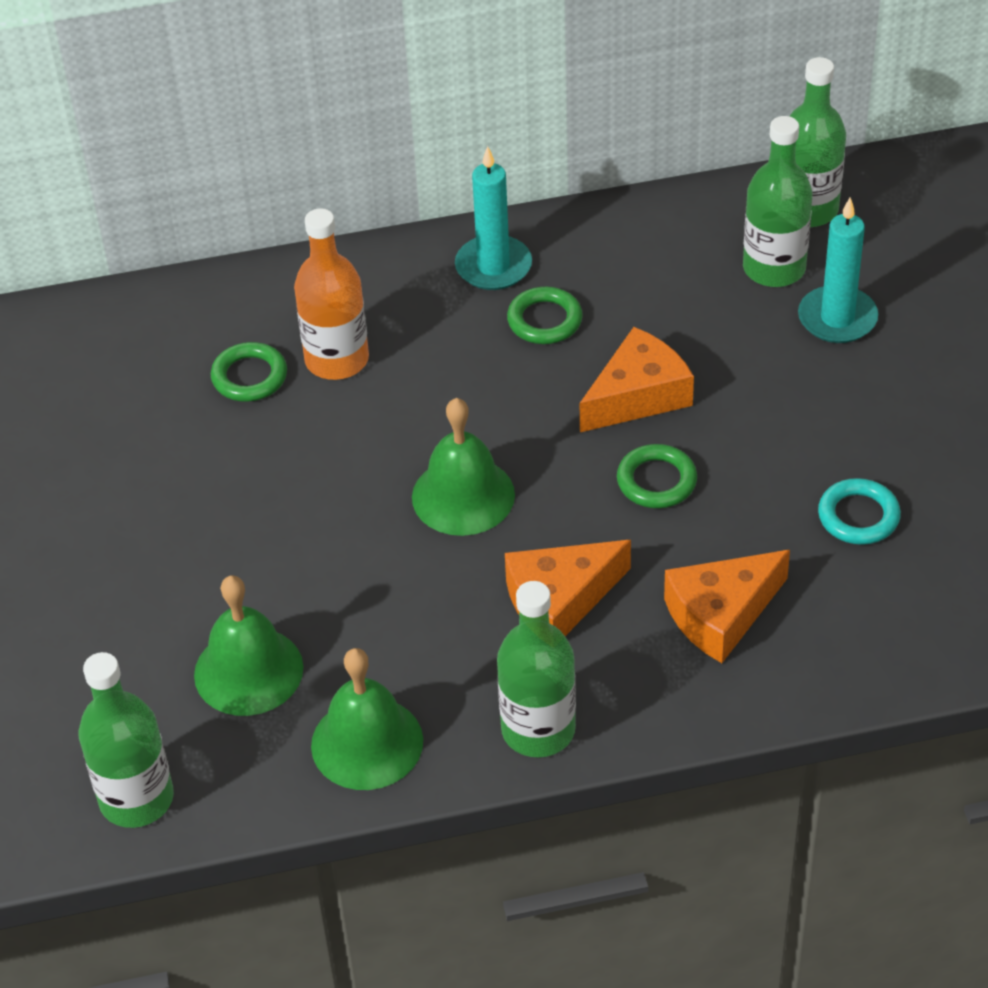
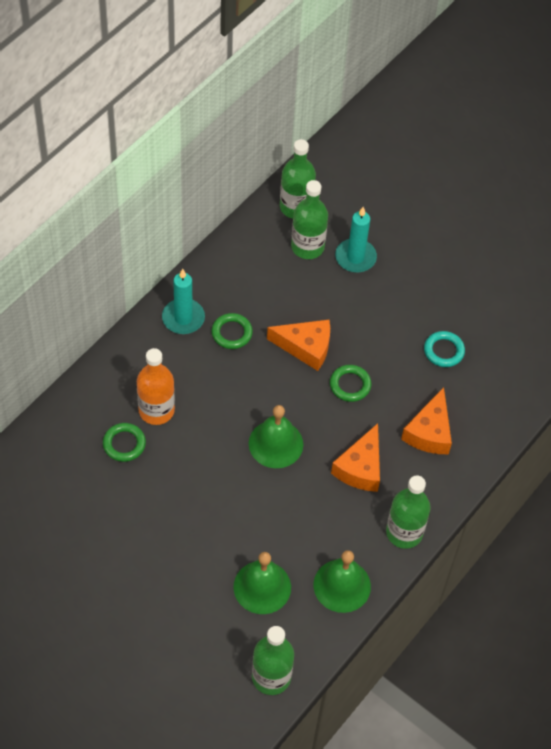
camera: 45 degrees left, 10 degrees up
(638, 395) = (306, 347): orange cheese -> orange cheese turned 90 degrees clockwise

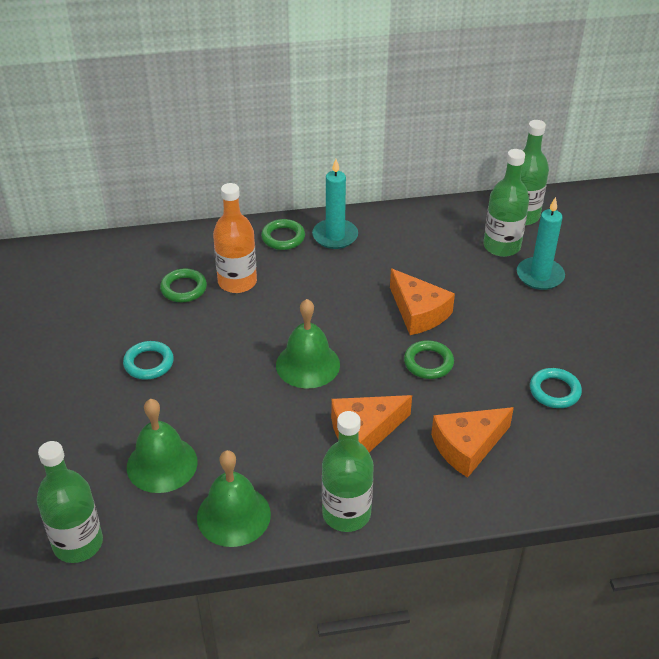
camera: 45 degrees right, 15 degrees down
(169, 522) = (149, 363): none -> turquoise ring
(231, 333) = (364, 267): green ring -> green ring (283, 237)

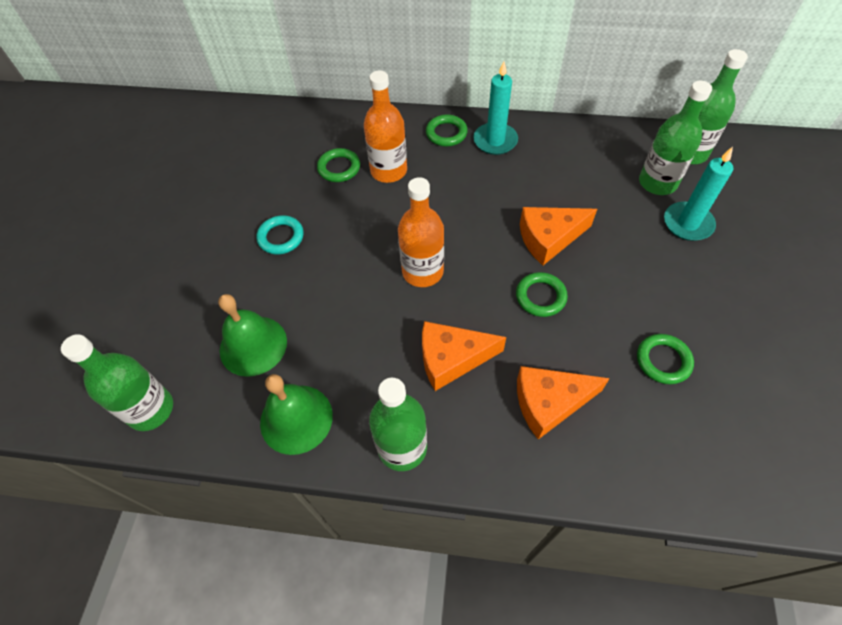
camera: 20 degrees right, 15 degrees up
(308, 364) = (422, 271): green bell -> orange bottle
(418, 312) = (549, 238): orange cheese -> orange cheese turned 90 degrees clockwise
(554, 391) = (663, 361): turquoise ring -> green ring

